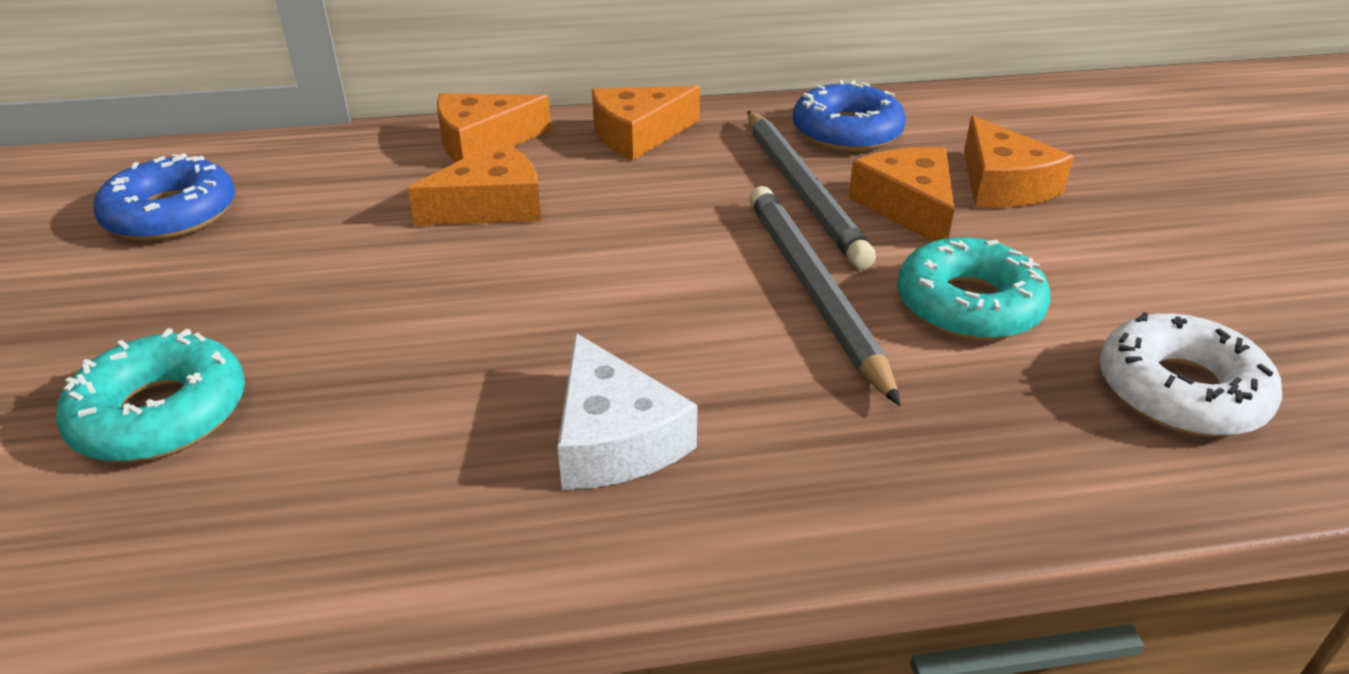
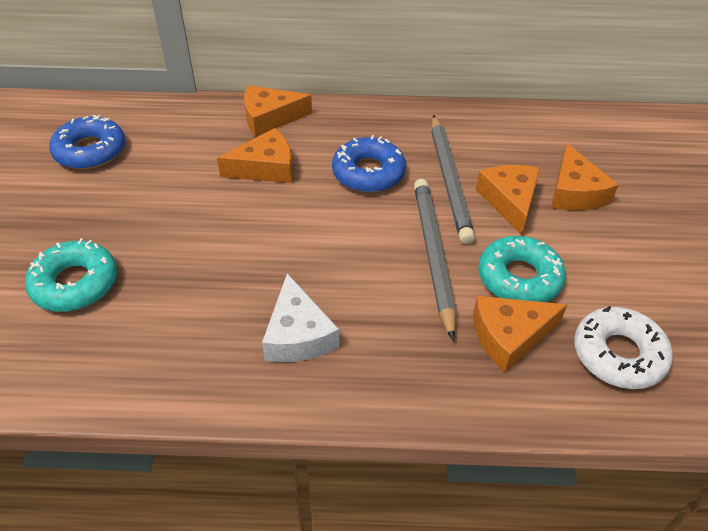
camera: 10 degrees right, 10 degrees up
(638, 135) = (363, 123): orange cheese -> orange cheese (509, 336)
(847, 132) = (492, 137): blue donut -> blue donut (368, 173)

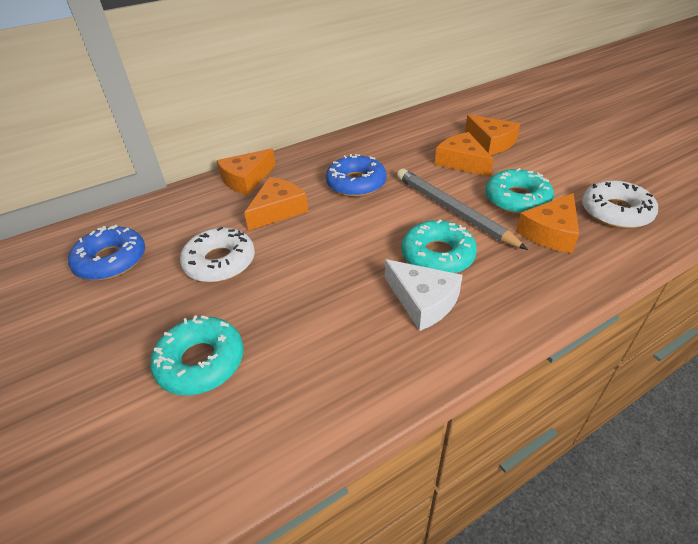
camera: 30 degrees left, 5 degrees down
(168, 198) = (220, 262): none -> white donut
(362, 296) = (437, 255): none -> turquoise donut
(449, 180) = (413, 166): grey pencil -> none

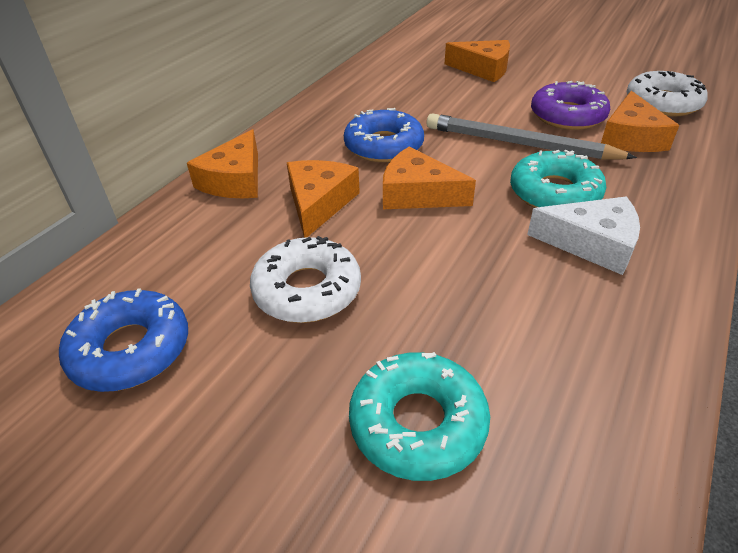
camera: 30 degrees left, 0 degrees up
(462, 162) = (475, 95): orange cheese -> orange cheese (417, 194)
(517, 199) = (567, 116): turquoise donut -> purple donut

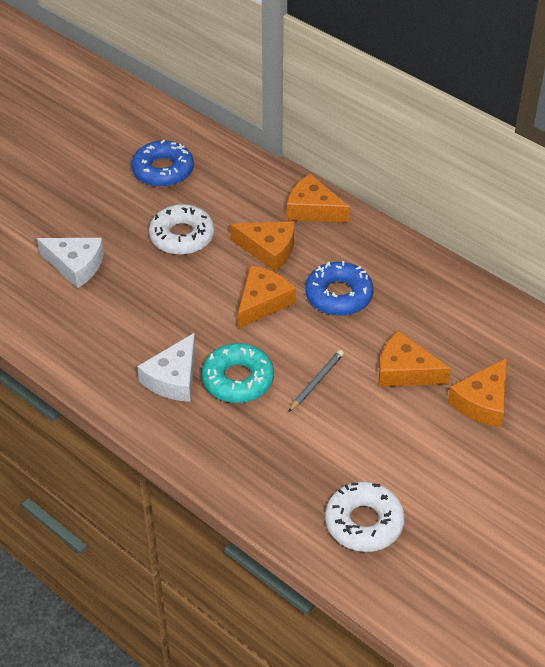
camera: 100 degrees right, 5 degrees up
(418, 423) = (75, 265): turquoise donut -> white cheese
(519, 144) = (316, 382): grey pencil -> grey pencil, size x0.52
(567, 116) = (358, 434): purple donut -> none
(631, 137) = (304, 464): orange cheese -> orange cheese (405, 371)

